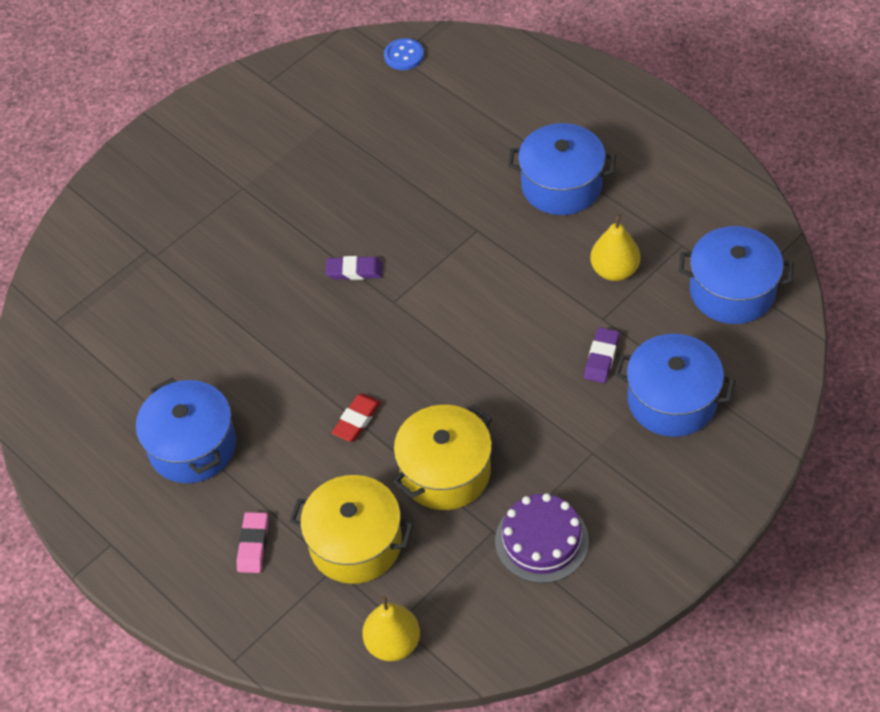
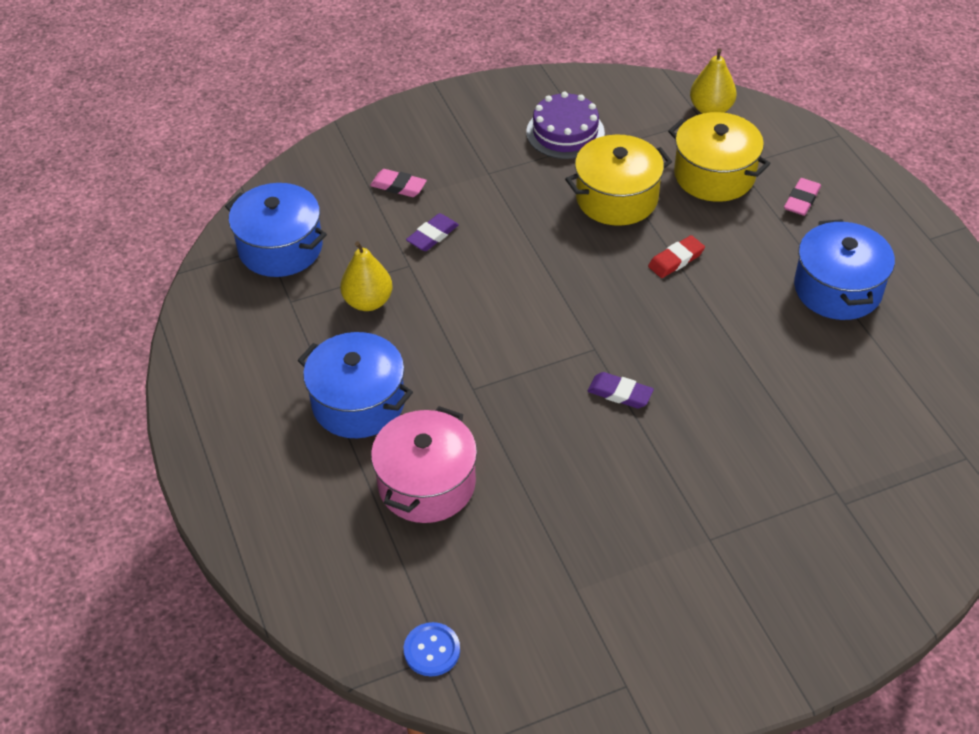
camera: 160 degrees left, 5 degrees down
(470, 148) = (426, 483): none -> pink pot
(672, 400) = (398, 186): blue pot -> pink eraser

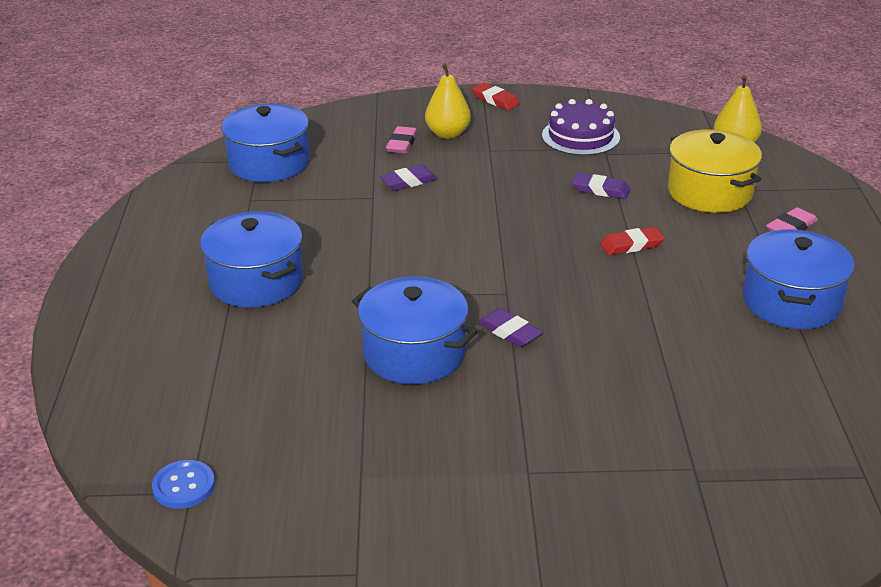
camera: 20 degrees right, 15 degrees down
(368, 301) = (317, 214): yellow pear -> yellow pear (448, 134)
(398, 186) = (402, 143): pink eraser -> pink eraser turned 60 degrees clockwise
(426, 483) = (274, 355): pink pot -> none
(459, 102) = (495, 100): none -> red eraser
(550, 443) = (414, 353): none -> blue pot
(616, 198) = (600, 190): yellow pot -> purple eraser

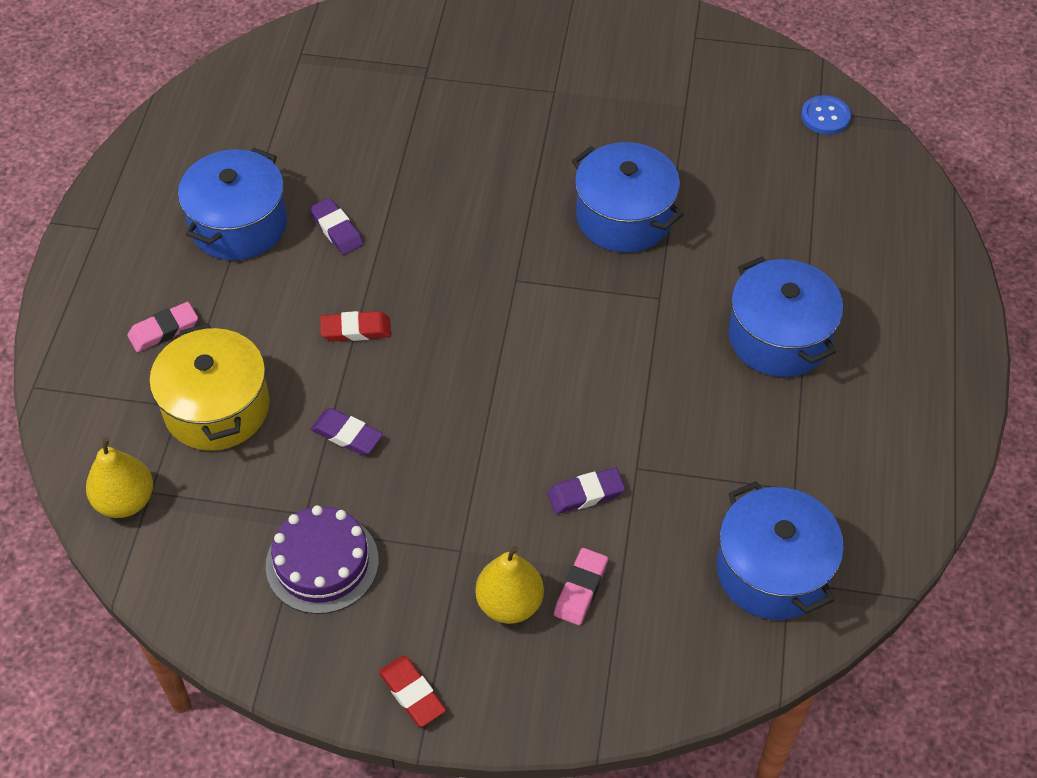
camera: 170 degrees left, 20 degrees up
(509, 332) = (527, 229): purple eraser -> purple eraser (337, 229)

